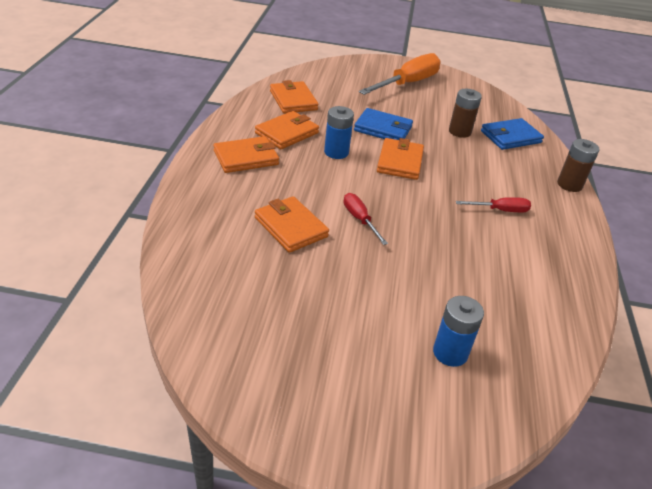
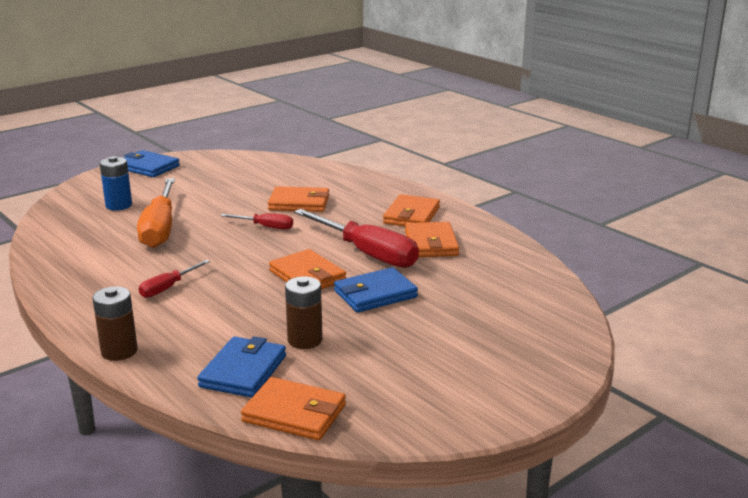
camera: 135 degrees right, 15 degrees down
(293, 100) = (497, 269): orange wallet -> orange wallet (294, 413)
(335, 428) = (148, 167): none -> blue wallet
(336, 152) = (367, 253): blue battery -> red screwdriver
(407, 83) = (464, 366): orange screwdriver -> orange screwdriver (160, 228)

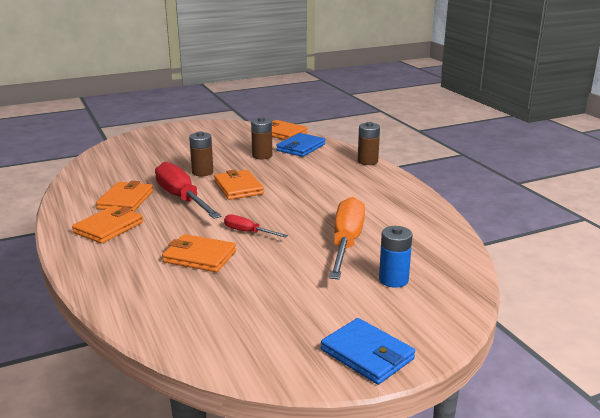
camera: 165 degrees left, 0 degrees up
(168, 288) = (339, 191): red screwdriver -> none
(375, 294) = (202, 172): blue wallet -> brown battery

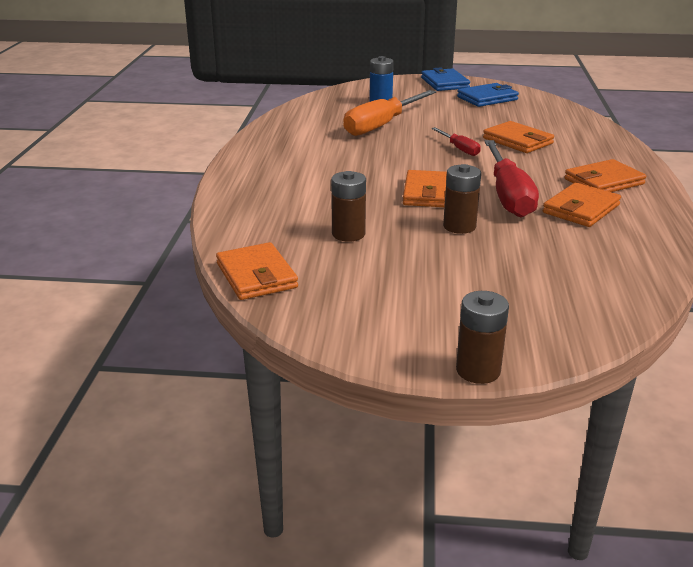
camera: 150 degrees left, 5 degrees up
(301, 147) = (273, 234): blue wallet -> blue wallet (487, 98)
(367, 161) = (226, 190): brown battery -> brown battery (478, 370)

